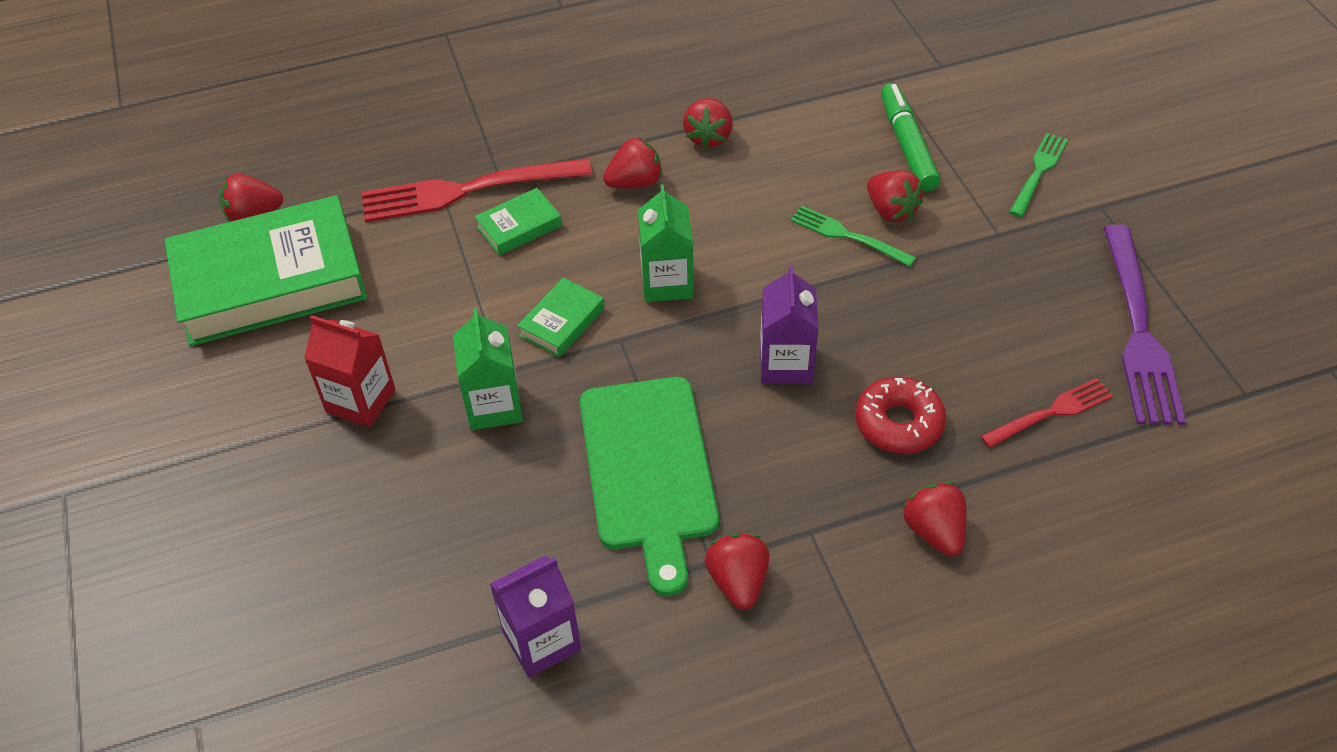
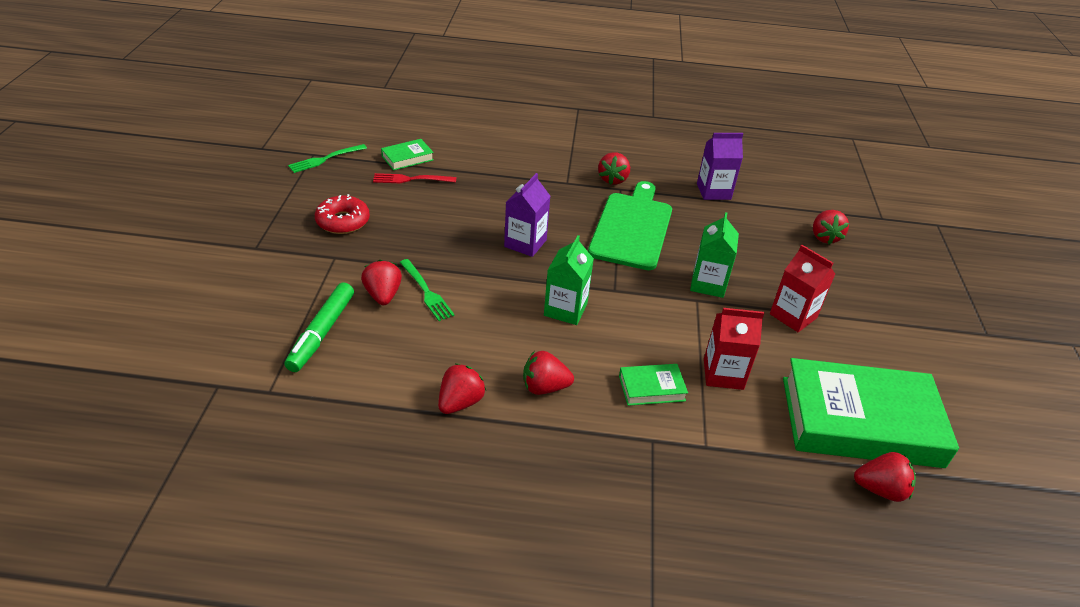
camera: 160 degrees left, 10 degrees down
(441, 276) = (723, 374): none -> red carton
(467, 190) = (683, 437): red fork -> none
(562, 322) = (647, 312): green book -> green book (407, 158)
(898, 423) = (489, 201): red donut -> red donut (343, 221)
(934, 531) = (511, 164): red strawberry -> red strawberry (824, 237)
(1038, 172) = (262, 280): green fork -> green fork (325, 159)
(1138, 330) = (325, 190): purple fork -> none

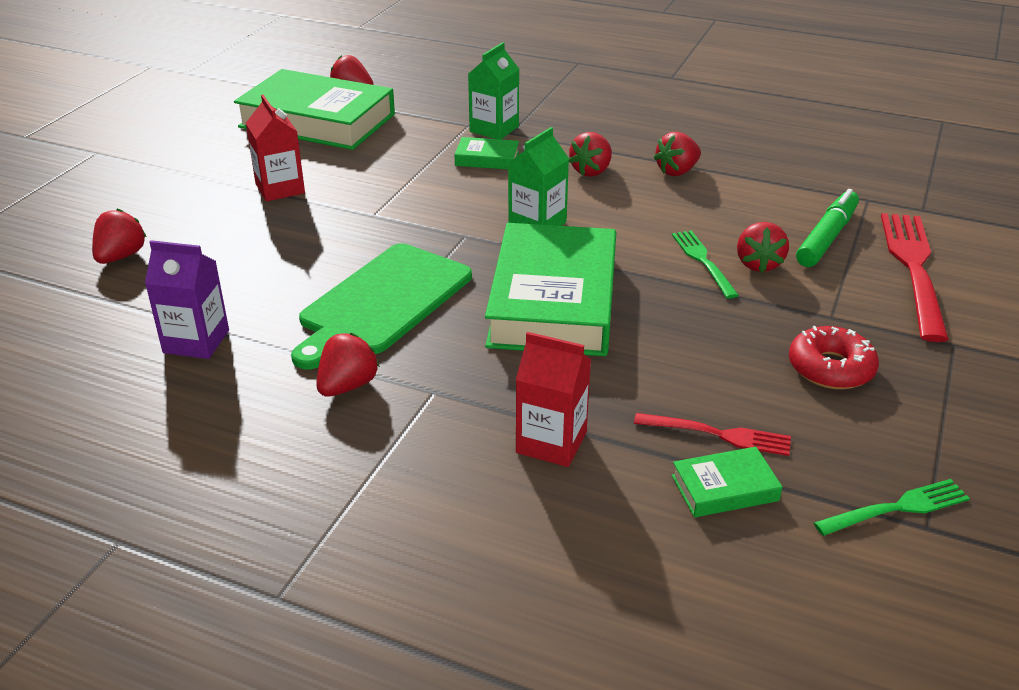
camera: 160 degrees left, 5 degrees down
(257, 309) = (913, 269): none -> red fork
(525, 243) = (553, 301): purple carton -> green book
(544, 387) = (591, 171): red strawberry -> red strawberry turned 105 degrees clockwise
(708, 284) = (344, 227): green carton -> green carton (494, 129)
(723, 374) = (408, 159): red carton -> red carton (551, 442)

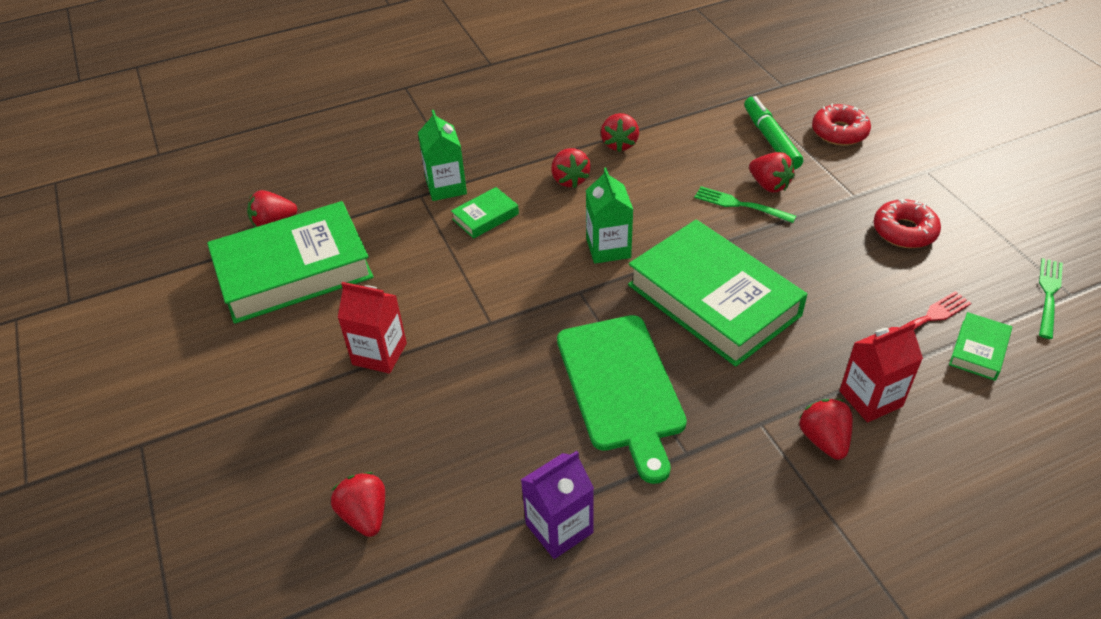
camera: 45 degrees left, 10 degrees up
(347, 386) = (710, 467): red strawberry -> red strawberry (824, 440)
(913, 269) = (839, 132): red fork -> red donut

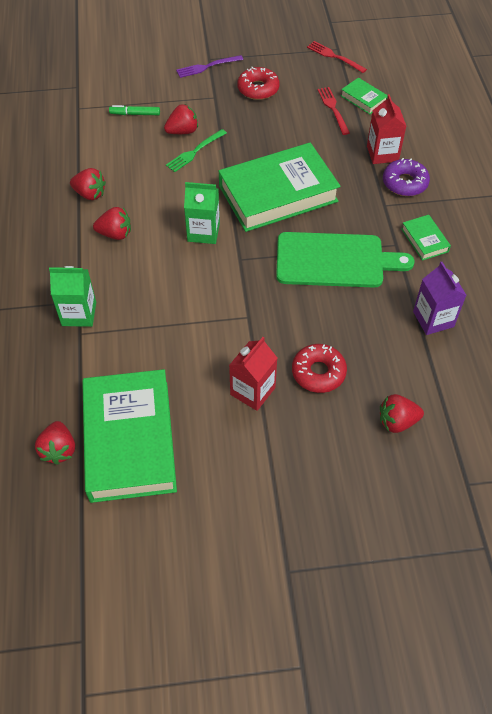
camera: 75 degrees left, 10 degrees up
(485, 217) = (131, 295): green book -> green book (424, 240)
(771, 139) = (135, 114): green marker -> green marker, size x0.62
(824, 440) = (404, 183): red strawberry -> purple donut
(839, 132) = (148, 80): red donut -> red donut (318, 372)
(907, 174) = (207, 67): none -> purple fork
(1048, 295) = (334, 57): green fork -> red fork

